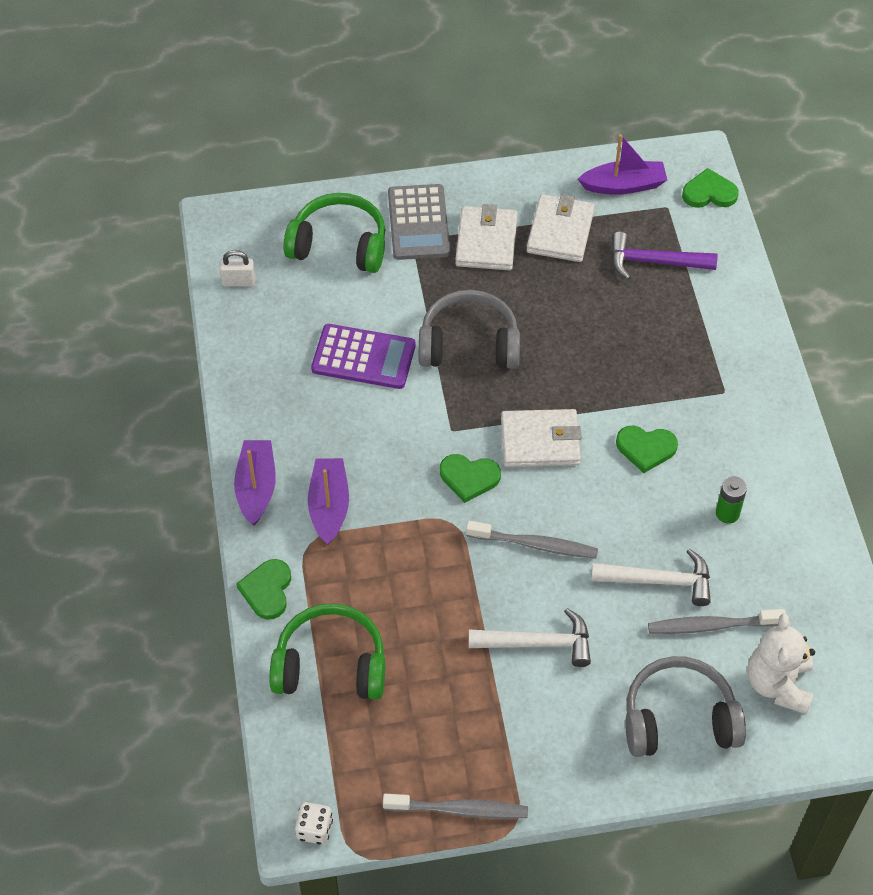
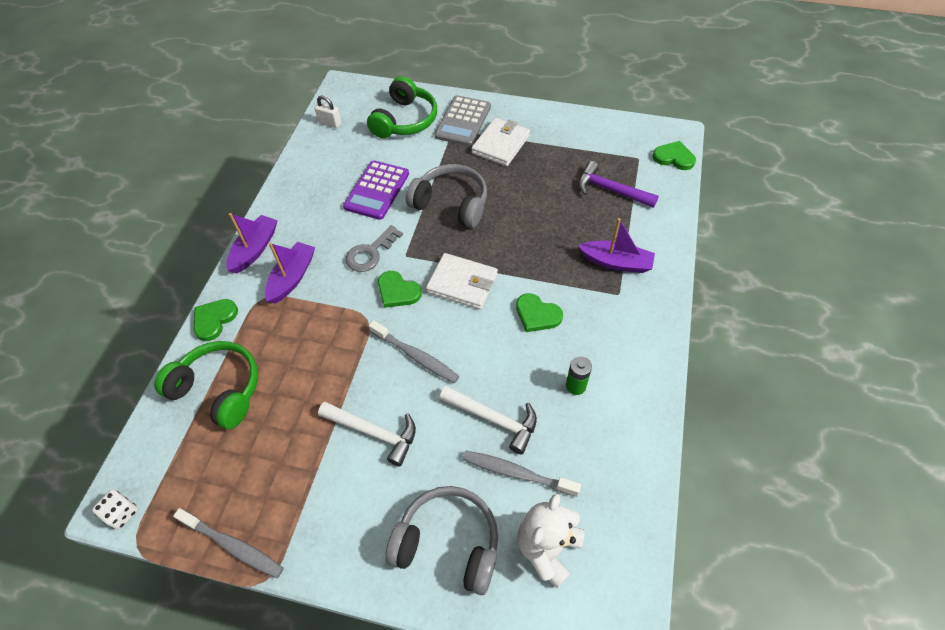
camera: 25 degrees right, 0 degrees up
(339, 245) = (405, 120): green headphones -> green headphones turned 75 degrees clockwise
(363, 357) = (377, 190): purple calculator -> purple calculator turned 75 degrees clockwise
(407, 442) = (370, 253): none -> grey key
(560, 231) = (554, 152): white wallet -> none
(623, 185) = (614, 137): purple boat -> purple boat (616, 262)

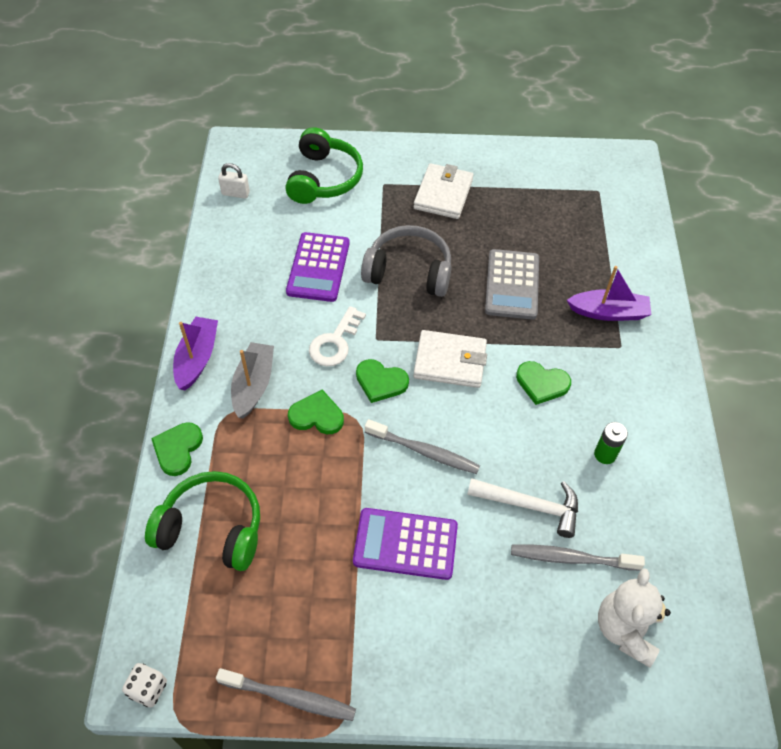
camera: 15 degrees left, 0 degrees up
(292, 278) = (253, 385): purple boat -> grey boat
(370, 253) = (335, 342): grey key -> white key
(374, 432) = (405, 544): white hammer -> purple calculator
(448, 543) = (522, 646): grey headphones -> none
(463, 121) = (392, 172): grey calculator -> grey calculator (512, 285)
(611, 190) = (579, 231): purple hammer -> none
(674, 157) = (636, 185): green heart -> green heart (317, 415)

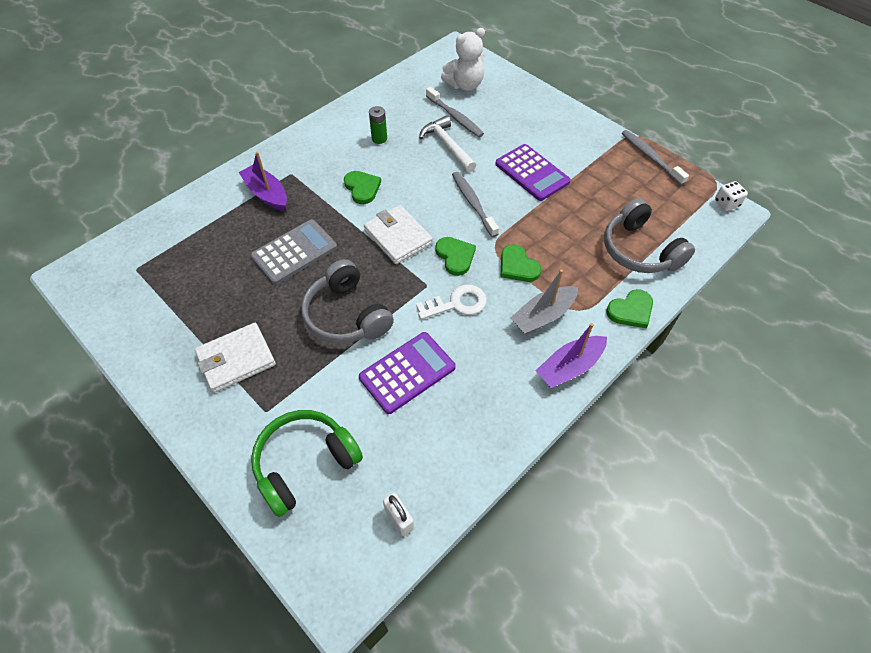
camera: 135 degrees left, 0 degrees up
(212, 528) = (639, 250): green headphones -> grey headphones

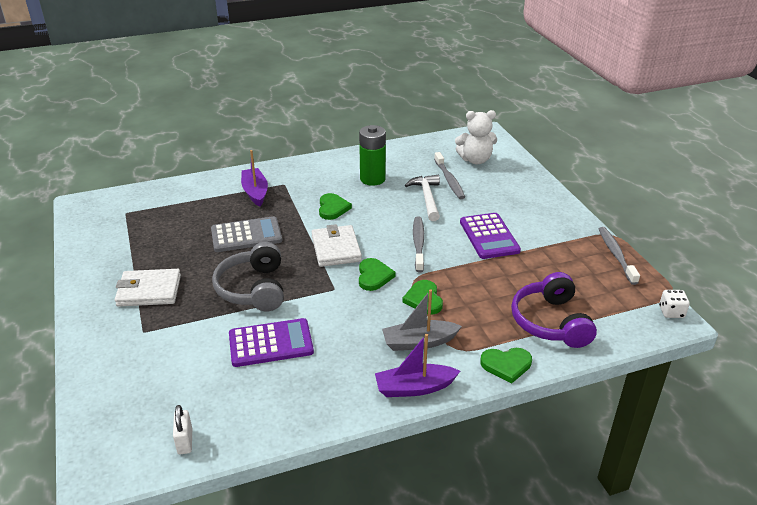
camera: 25 degrees right, 20 degrees down
(305, 464) = (144, 376): green headphones -> none
(379, 139) = (372, 179): green battery -> green battery, size x1.77
(457, 303) = (350, 309): white key -> none
(639, 250) = (550, 322): grey headphones -> purple headphones

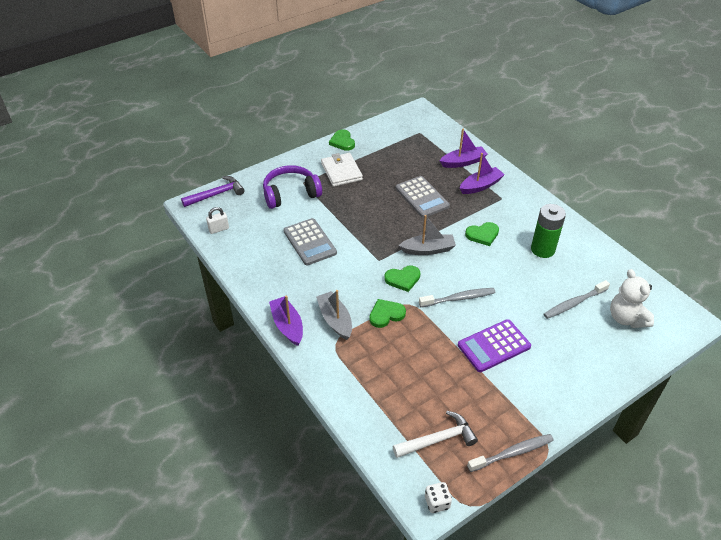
camera: 75 degrees right, 10 degrees up
(97, 436) = (216, 194): none -> purple hammer
(207, 194) = (463, 162): none -> purple boat
(253, 289) = (362, 218): grey headphones -> none
(271, 343) = (310, 242): purple calculator -> grey calculator
(336, 249) = (428, 249): white wallet -> grey boat
(427, 198) = (533, 292): white hammer -> white hammer (438, 439)
(506, 365) = (326, 377): green heart -> green heart (342, 142)
(550, 322) = (388, 403): purple headphones -> purple headphones (290, 194)

